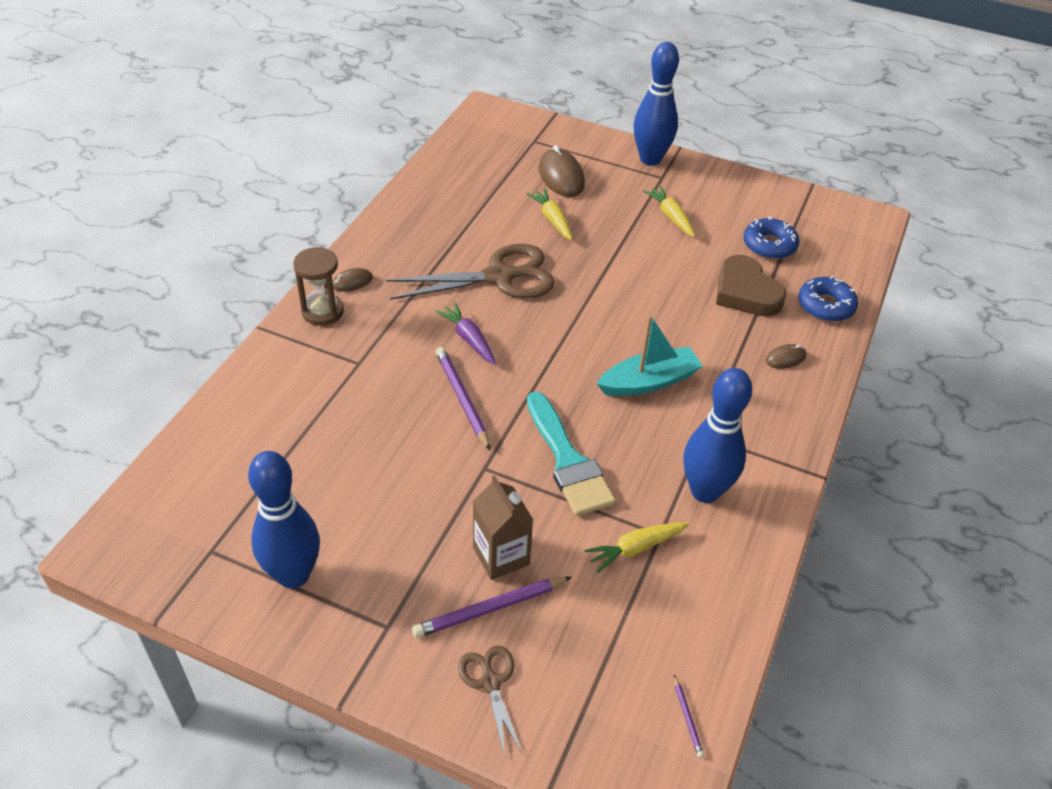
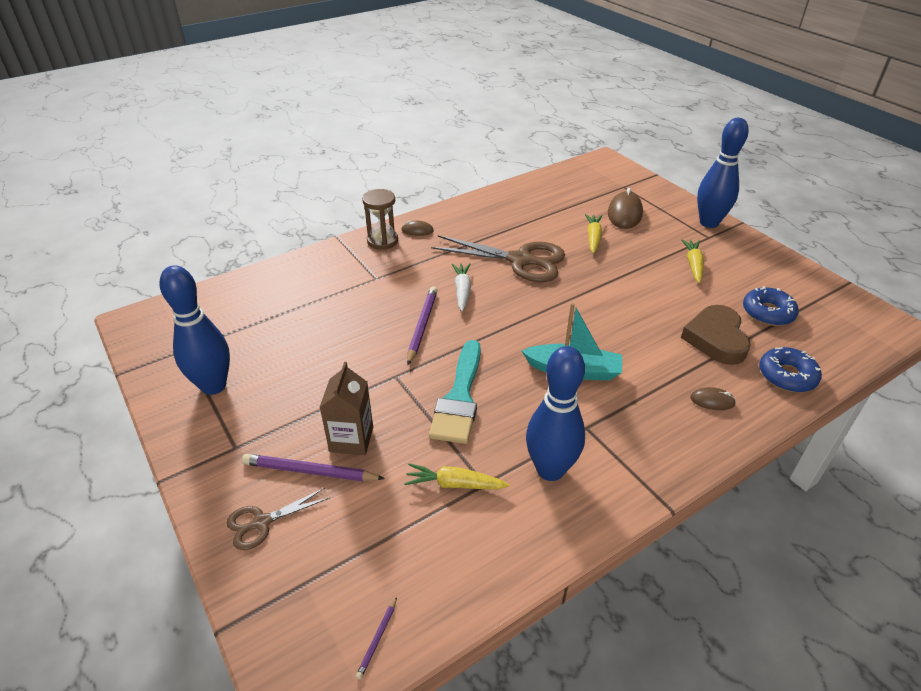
camera: 35 degrees right, 5 degrees down
(469, 339) = (462, 291): purple carrot -> white carrot
(491, 682) = (262, 522): brown scissors -> brown scissors turned 135 degrees counterclockwise

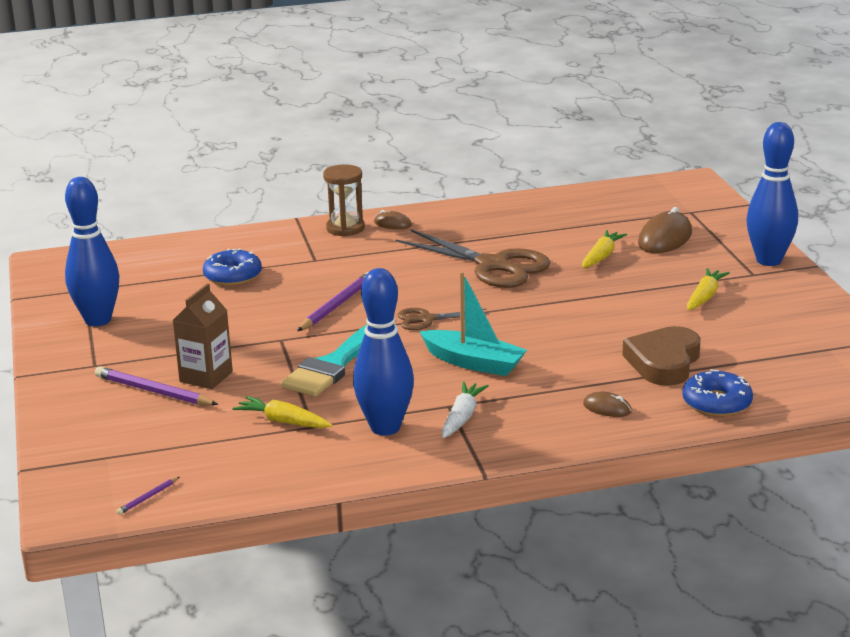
camera: 20 degrees right, 15 degrees down
(262, 522) = (92, 416): brown scissors -> brown scissors (427, 319)
(462, 291) = (403, 283): white carrot -> white carrot (462, 417)
(767, 313) = (753, 350): blue donut -> blue donut (233, 276)

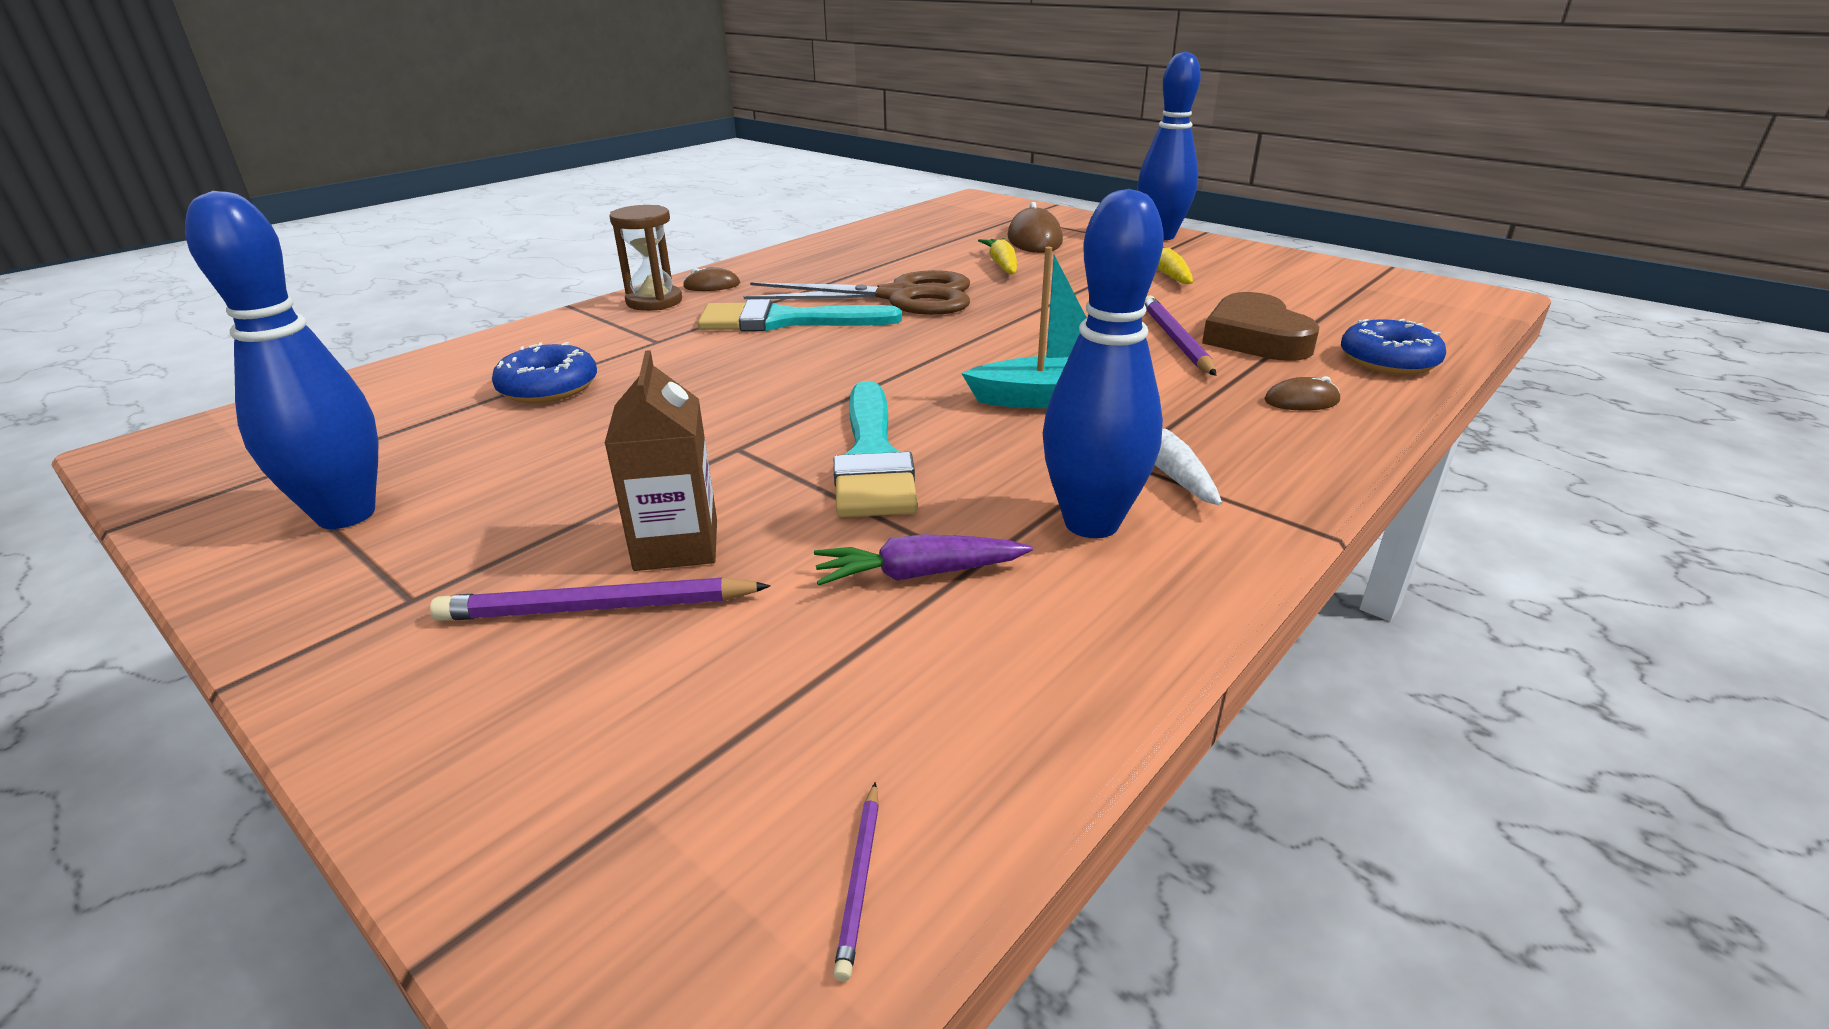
camera: 35 degrees left, 5 degrees up
(283, 421) = (919, 574): yellow carrot -> purple carrot
(337, 305) = (763, 383): purple pencil -> purple pencil (1175, 340)
(400, 265) = (785, 321): none -> turquoise brush
(427, 319) = (913, 367): brown scissors -> none

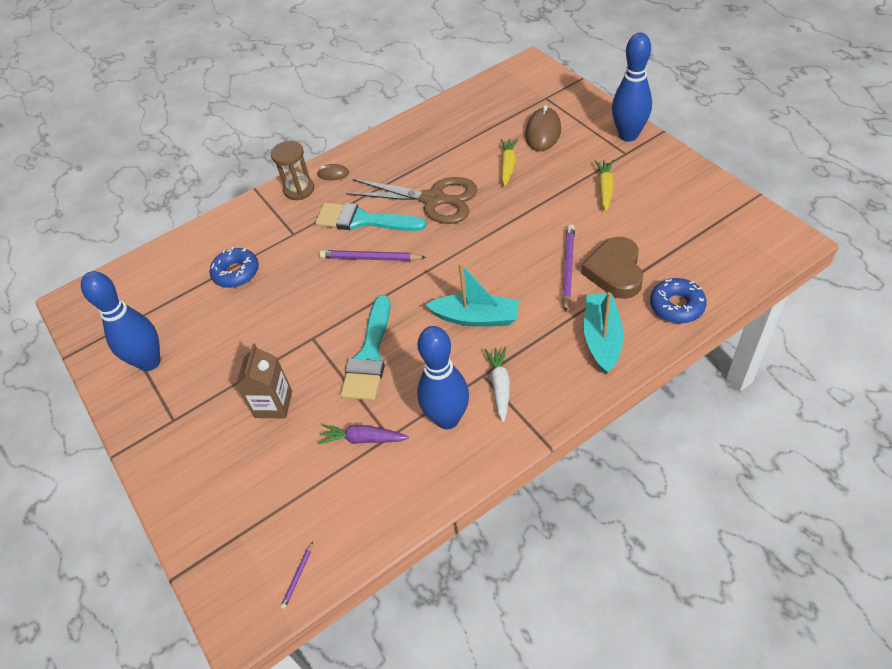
camera: 20 degrees right, 20 degrees up
(597, 608) = (238, 437): purple pencil -> purple pencil (370, 258)
(1301, 401) = (602, 338): brown mouse -> turquoise boat

